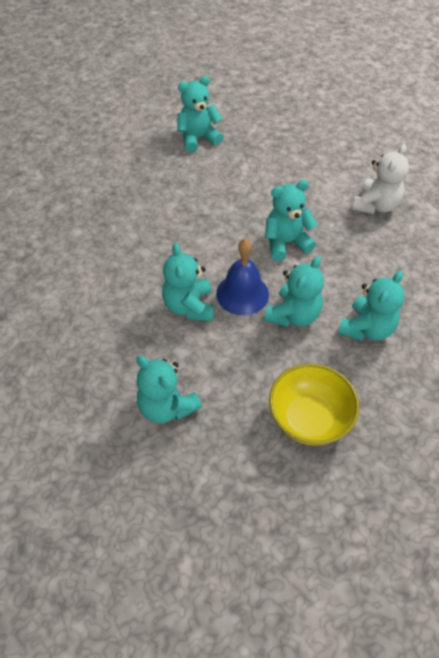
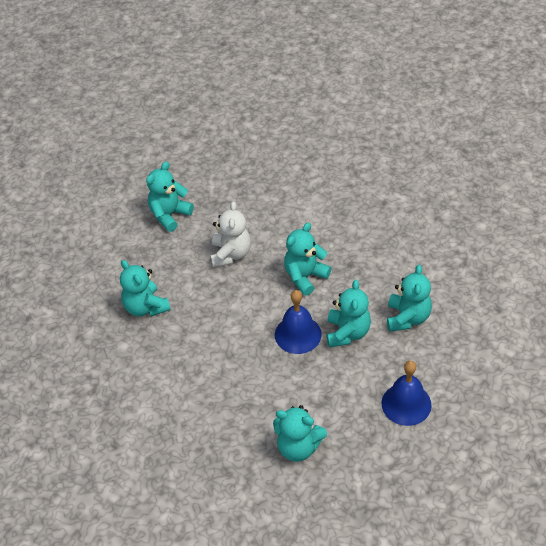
camera: 25 degrees left, 5 degrees down
(189, 306) = (263, 364): turquoise teddy bear -> turquoise teddy bear (146, 307)
(309, 418) = (406, 404): yellow bowl -> blue bell
(375, 205) = (356, 213): white teddy bear -> white teddy bear (231, 254)

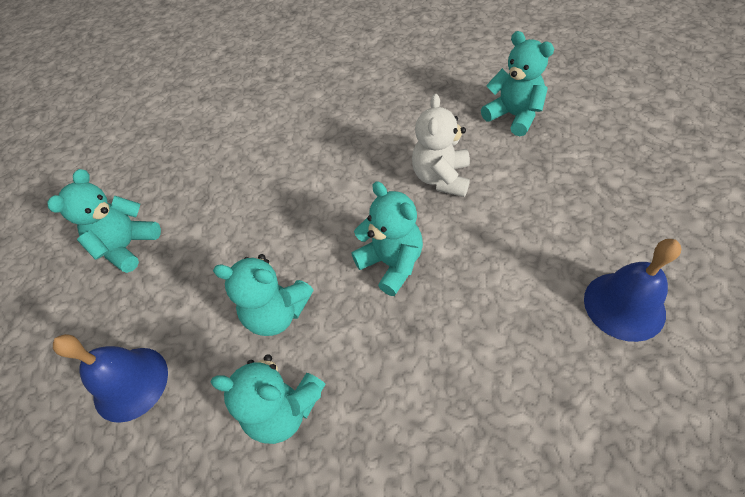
camera: 100 degrees right, 5 degrees up
(146, 307) = (365, 106): turquoise teddy bear -> none
(231, 254) = (441, 178): white teddy bear -> white teddy bear turned 90 degrees clockwise
(298, 334) = (290, 251): blue bell -> blue bell (624, 305)

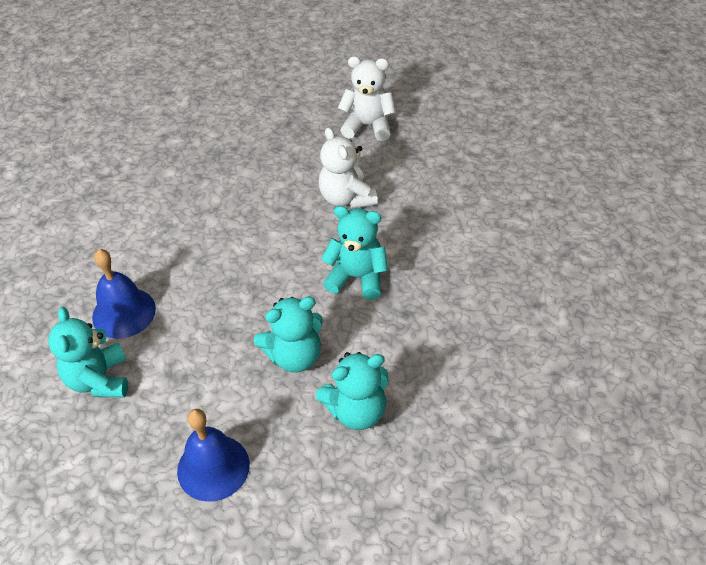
camera: 40 degrees left, 5 degrees down
(513, 116) = (368, 126): turquoise teddy bear -> white teddy bear
(624, 305) = (534, 228): blue bell -> blue bell (124, 312)

